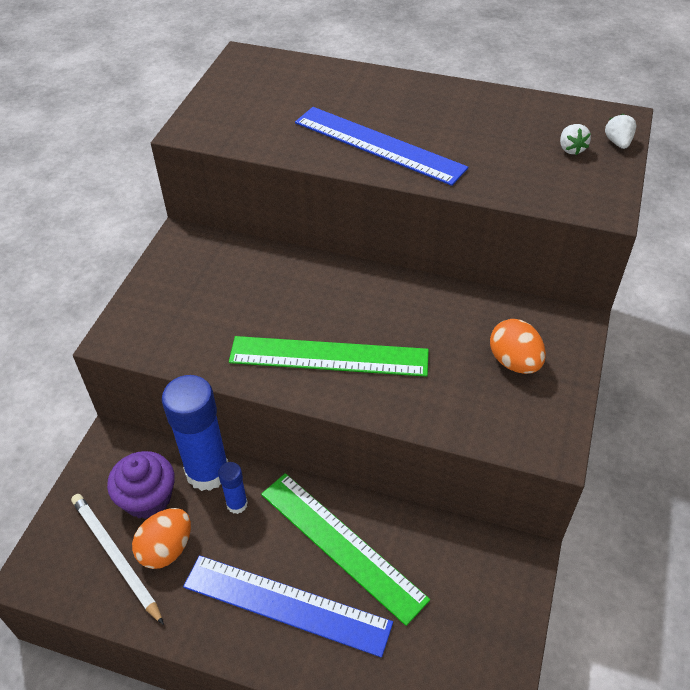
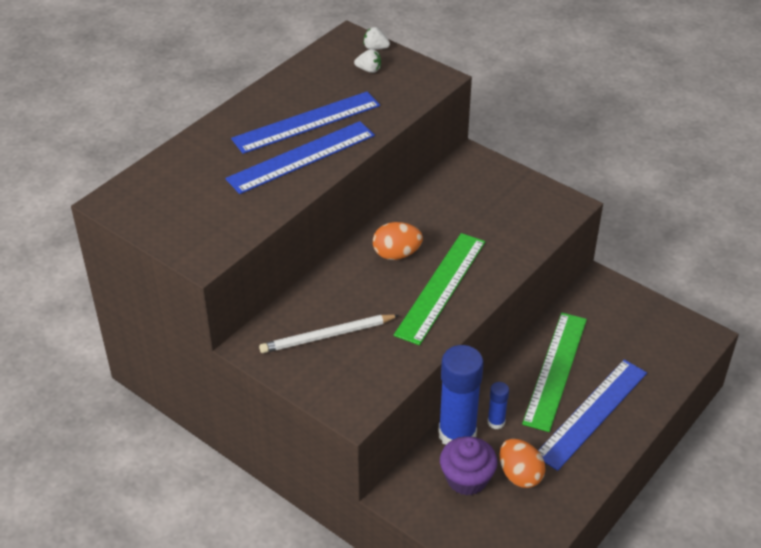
camera: 70 degrees left, 5 degrees down
(115, 557) = (514, 509): white pencil -> white pencil (327, 336)
(342, 544) = (555, 370): green ruler -> green ruler turned 45 degrees counterclockwise
(439, 132) = (307, 122): none -> blue ruler
(514, 362) = (492, 197): orange egg -> orange egg (396, 254)

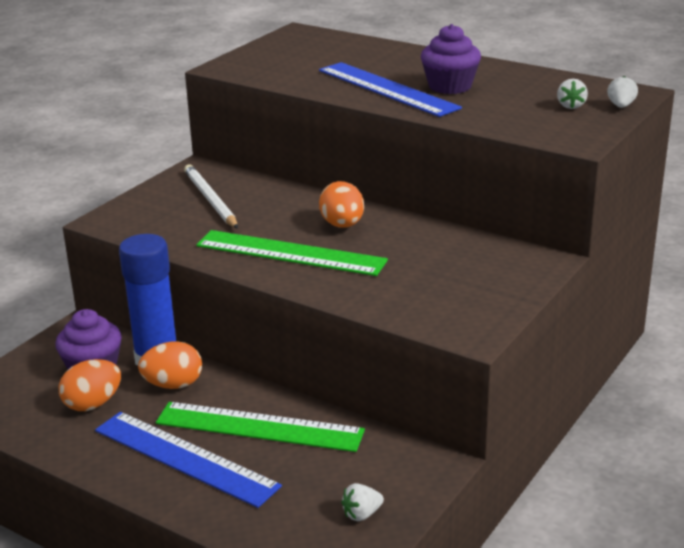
camera: 85 degrees right, 15 degrees down
(307, 122) = (450, 86): blue ruler -> purple cupcake
(496, 422) = (173, 385): blue glue stick -> orange egg
(651, 322) = (362, 514): none -> white strawberry

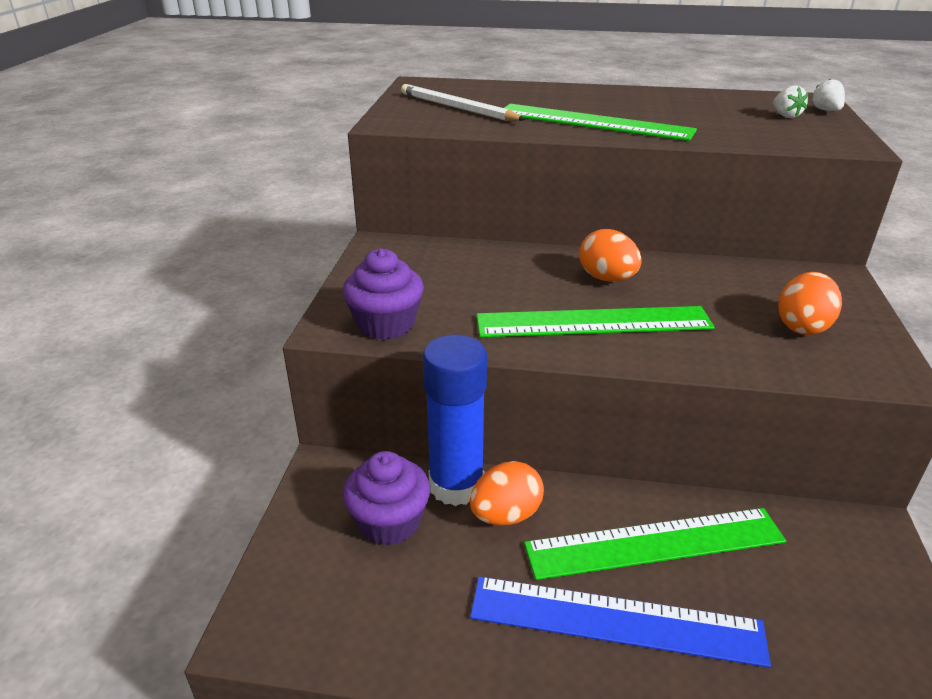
camera: 25 degrees left, 5 degrees up
(93, 404) = (432, 576): orange egg -> orange egg (802, 326)
(210, 200) = (433, 277): white pencil -> white pencil (457, 108)
(362, 514) = (882, 630): white strawberry -> none
(387, 89) = (593, 122): blue ruler -> green ruler
(450, 86) = (649, 113): purple cupcake -> purple cupcake (386, 324)

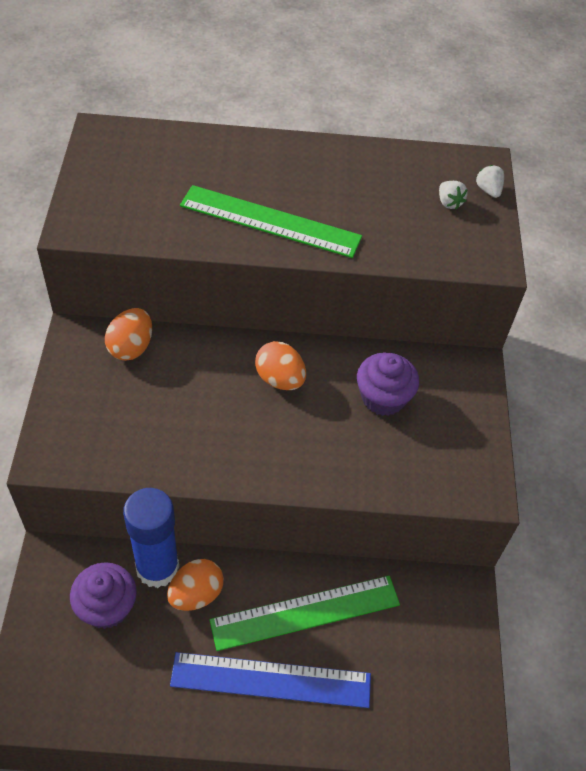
camera: 10 degrees left, 20 degrees up
(386, 324) = (90, 451): purple cupcake -> purple cupcake (383, 398)
(457, 108) = (141, 193): white pencil -> none
(593, 322) = (263, 440): green ruler -> none
(802, 326) = (429, 436): orange egg -> orange egg (131, 347)

